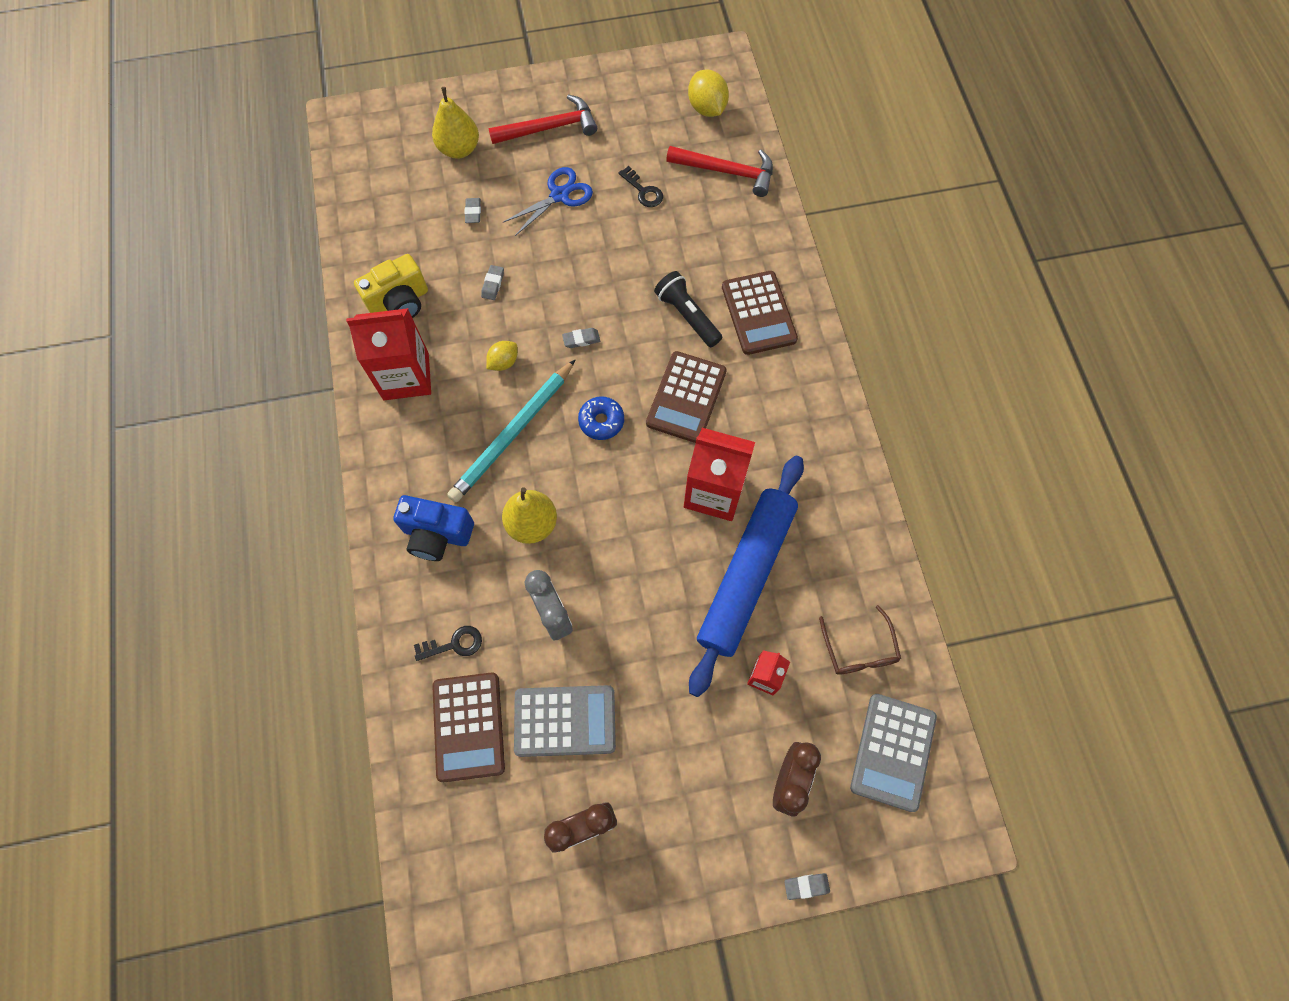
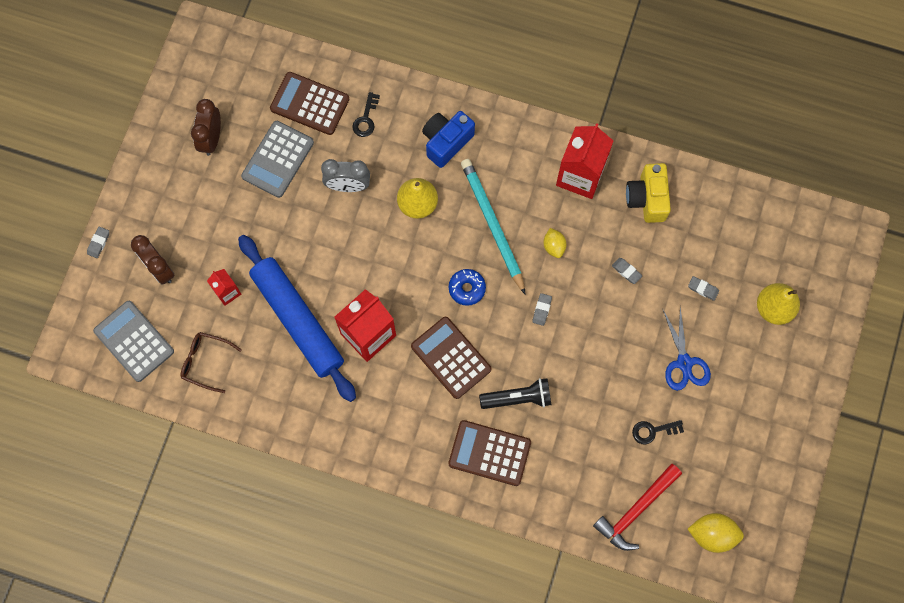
camera: 120 degrees right, 5 degrees up
(549, 128) = (759, 391): red hammer -> none

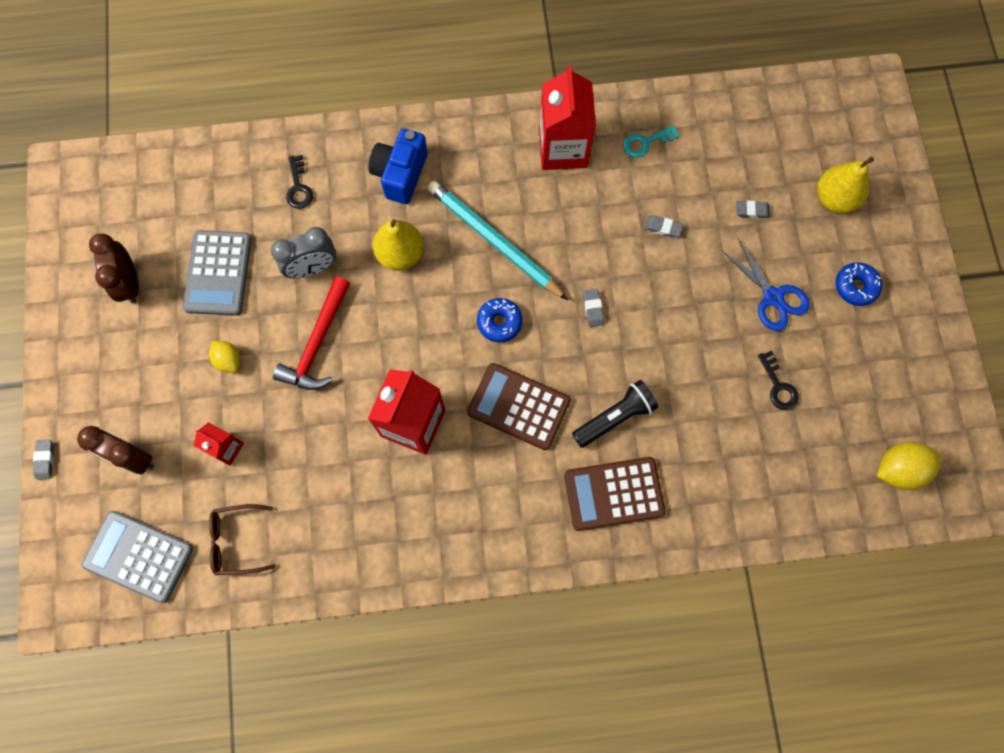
camera: 25 degrees left, 0 degrees up
(297, 320) = (323, 443): blue rolling pin -> none
(310, 104) = (227, 197): brown calculator -> none
(554, 246) = (572, 235): yellow lemon -> yellow lemon (228, 360)
(636, 510) = (804, 482): red hammer -> red hammer (317, 343)
(647, 199) = (645, 142): yellow camera -> turquoise key
(653, 431) = (778, 386): black key -> black key turned 75 degrees counterclockwise
(753, 383) = (855, 286): none -> blue donut

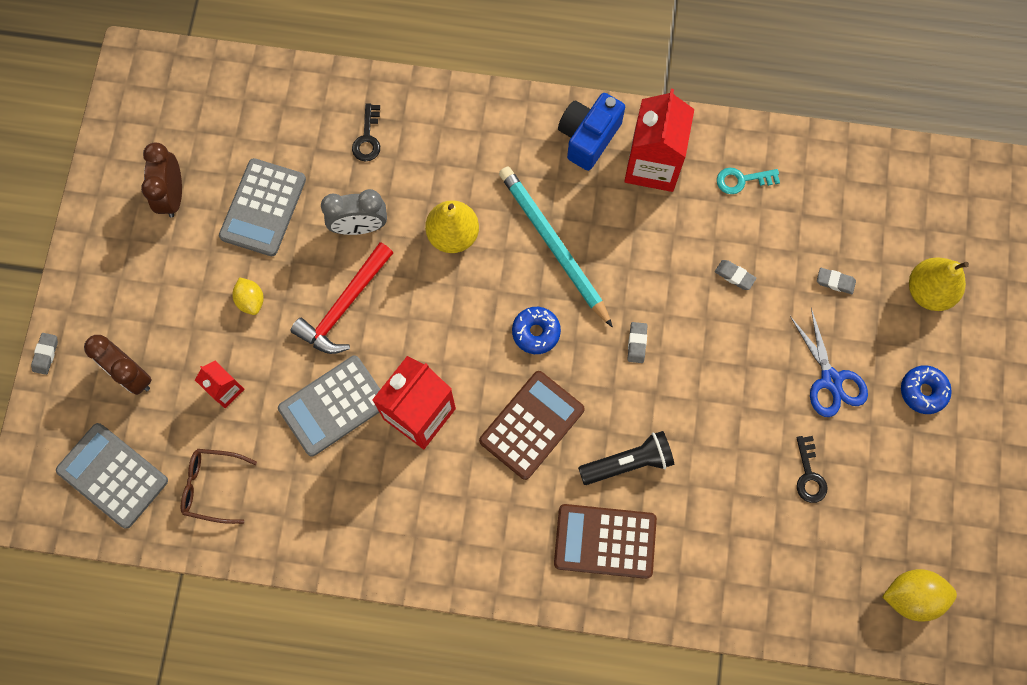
camera: 15 degrees right, 0 degrees up
(331, 436) = (333, 406): none -> grey calculator
(400, 174) = (475, 150): blue camera -> blue camera (588, 137)
(518, 406) = (532, 425): brown calculator -> brown calculator turned 90 degrees clockwise

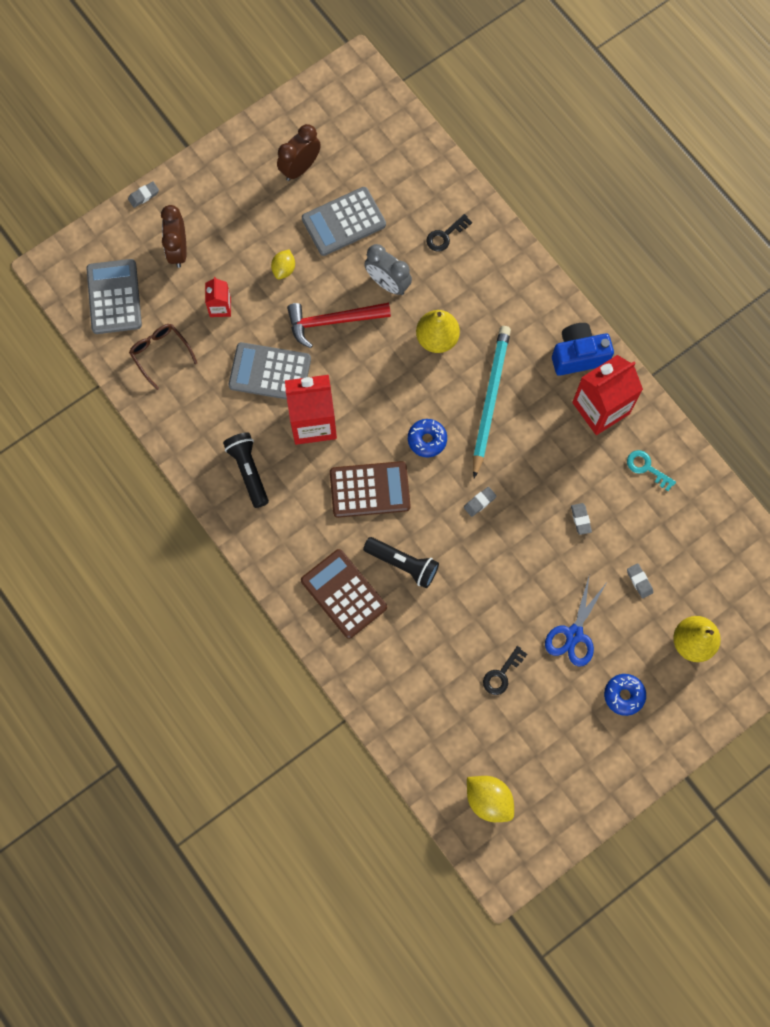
camera: 45 degrees right, 0 degrees up
(406, 515) = (248, 471): none -> black flashlight

